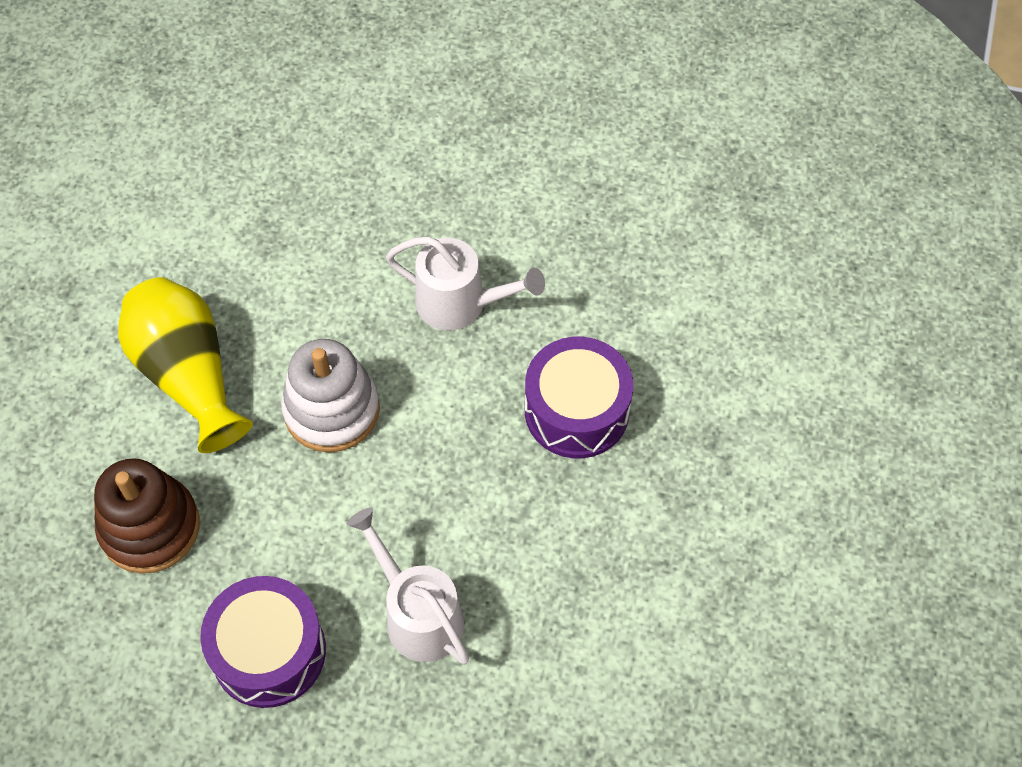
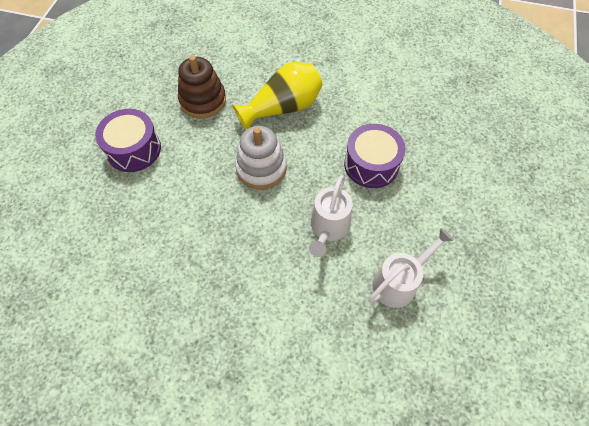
camera: 90 degrees right, 0 degrees up
(417, 614) = (141, 211): white watering can -> white watering can (399, 282)
(576, 411) = (255, 292): purple drum -> purple drum (371, 164)

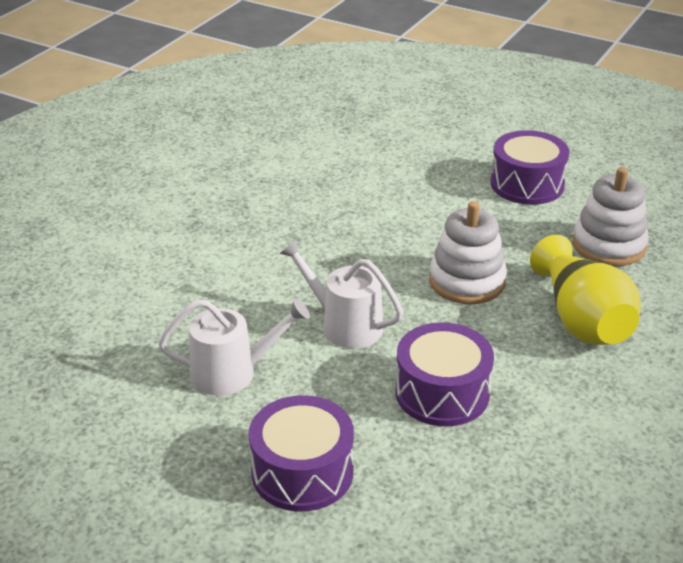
camera: 105 degrees right, 25 degrees down
(203, 100) = (609, 245): brown stacking toy -> white stacking toy
(399, 282) = (233, 373): white watering can -> white watering can turned 75 degrees counterclockwise
(462, 218) = (302, 472): none -> purple drum

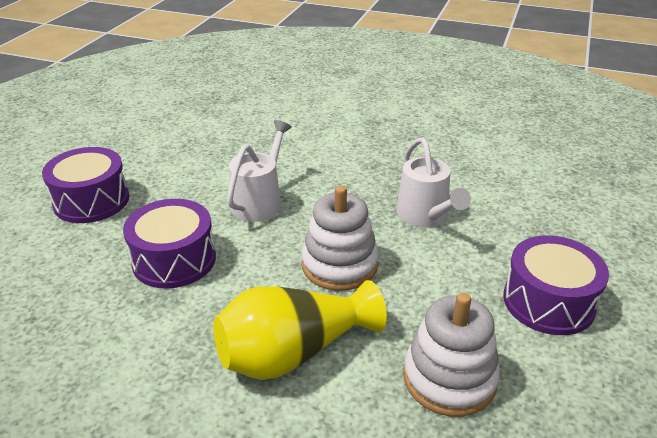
camera: 80 degrees right, 0 degrees up
(233, 373) = (198, 161): white watering can -> white watering can (425, 217)

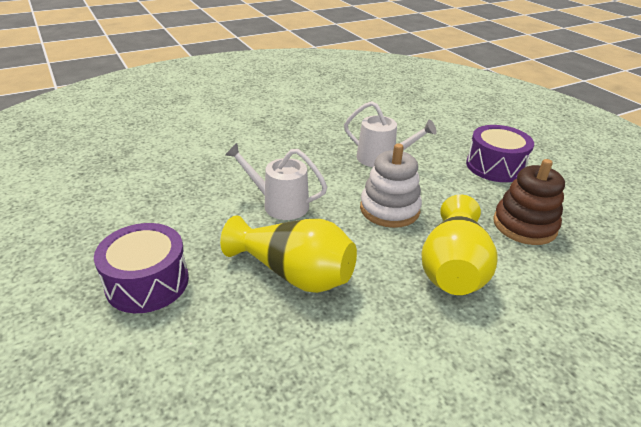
camera: 50 degrees left, 0 degrees up
(174, 260) = (294, 273): purple drum -> yellow vase
(260, 201) = (279, 204): white watering can -> white watering can turned 45 degrees counterclockwise
(449, 378) = (524, 225): white stacking toy -> brown stacking toy

